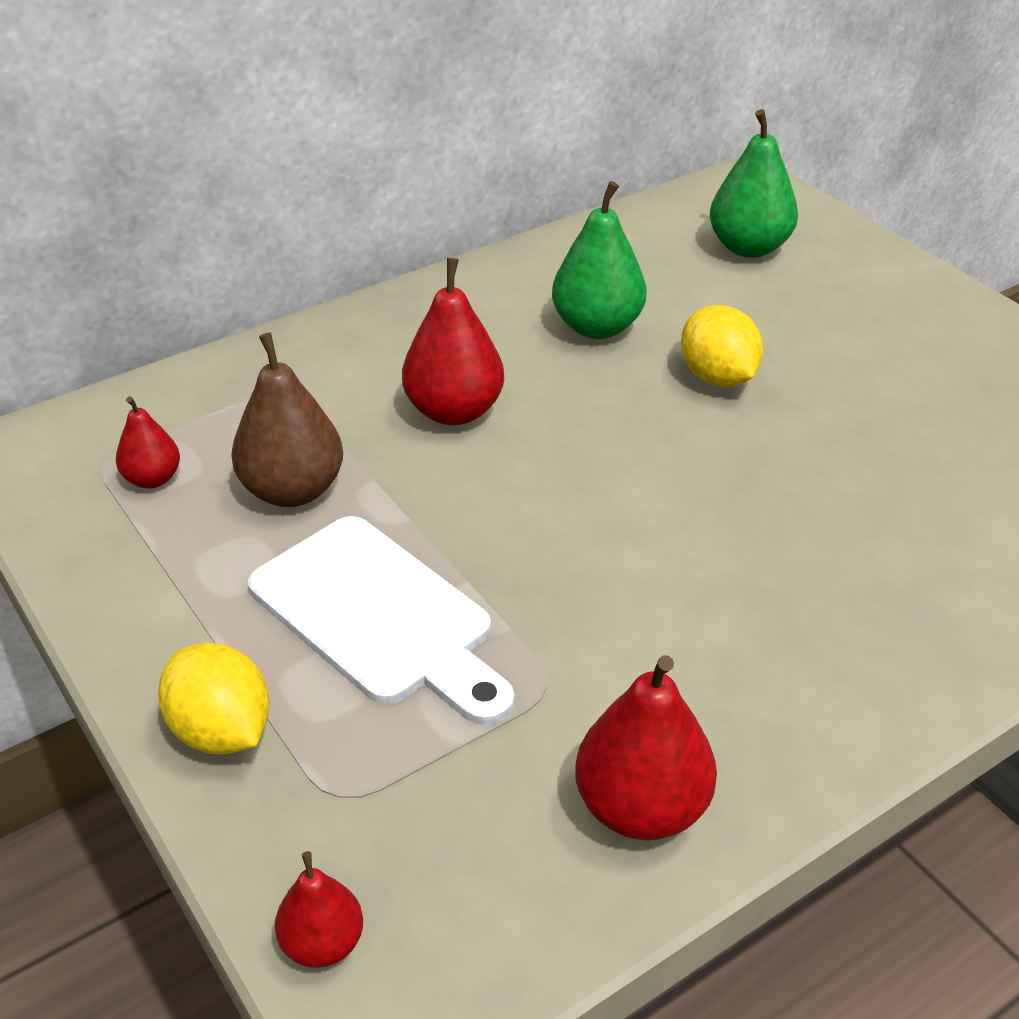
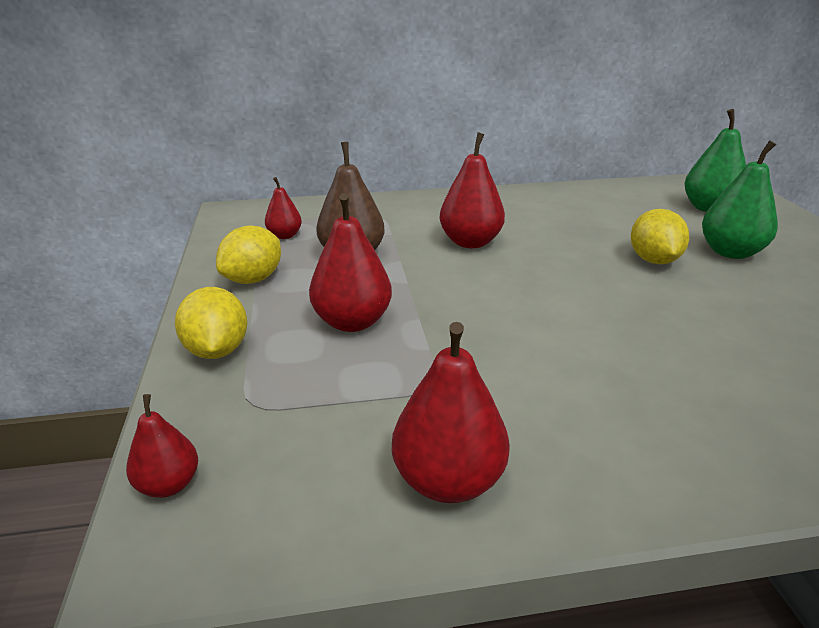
camera: 25 degrees right, 10 degrees down
(172, 585) = (253, 279): none -> yellow lemon
(379, 617) = (352, 322): white cutting board -> red pear
(597, 327) = (585, 224): green pear -> green pear (730, 252)

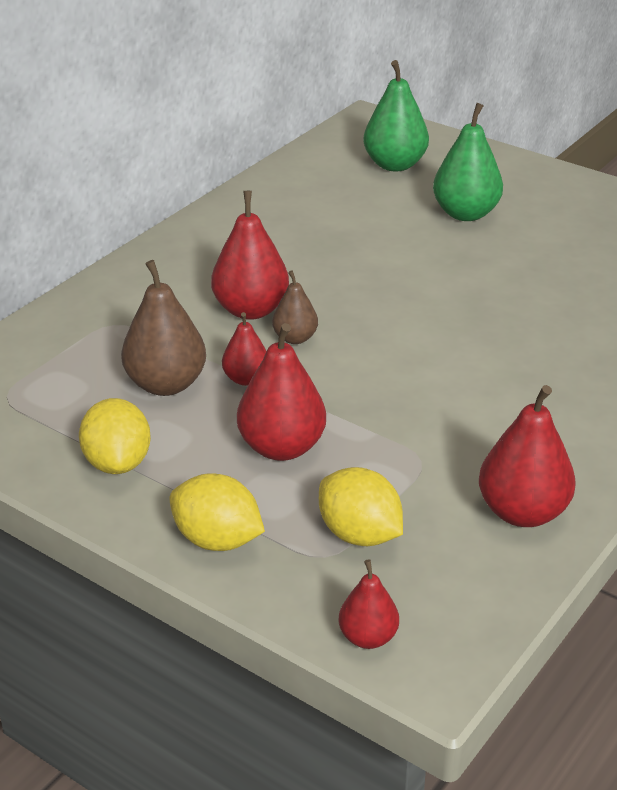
camera: 45 degrees left, 5 degrees up
(284, 236) = (53, 399): red pear -> red pear (246, 379)
(472, 268) = (295, 338): none -> brown pear
(653, 260) = (422, 252): yellow lemon -> yellow lemon (359, 534)

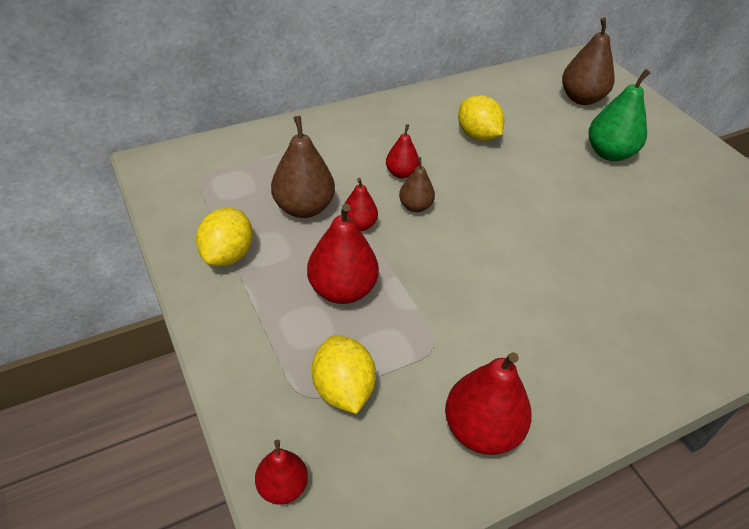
camera: 25 degrees right, 10 degrees up
(217, 540) = (243, 346): yellow lemon -> yellow lemon (477, 135)
(251, 310) = (401, 173): red pear -> red pear, size x0.58
(395, 165) = (581, 98): green pear -> brown pear

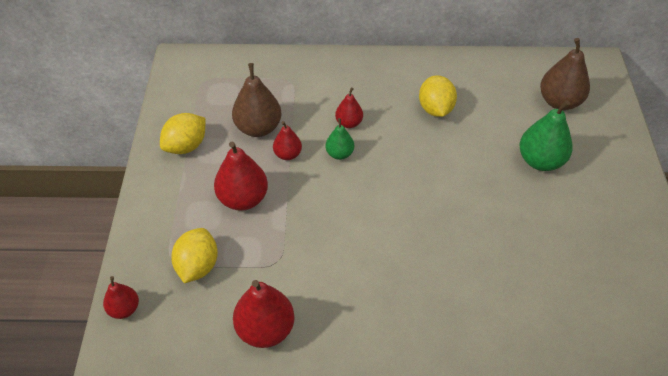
camera: 30 degrees right, 5 degrees up
(415, 206) = (339, 154): brown pear -> green pear

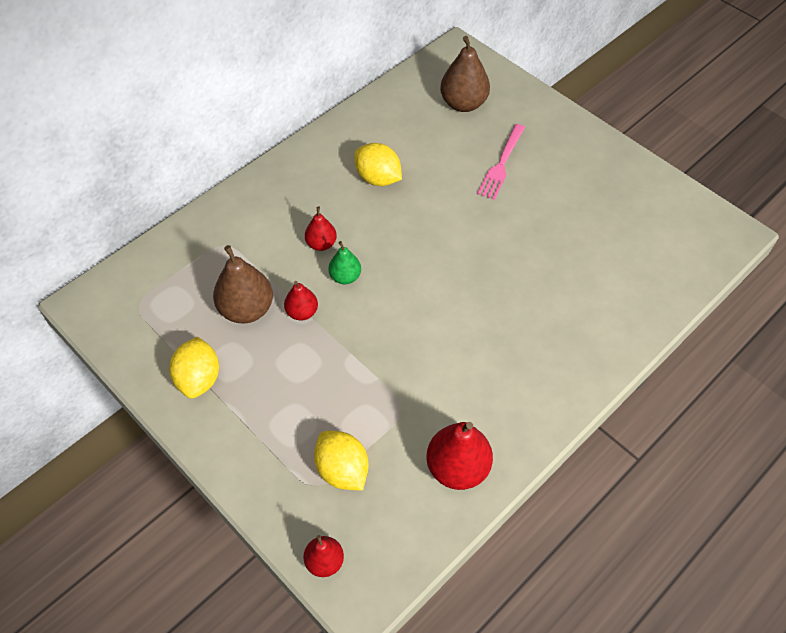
camera: 45 degrees left, 5 degrees up
(243, 199) = (310, 381): red pear -> none
(540, 161) = (501, 164): green pear -> pink fork

